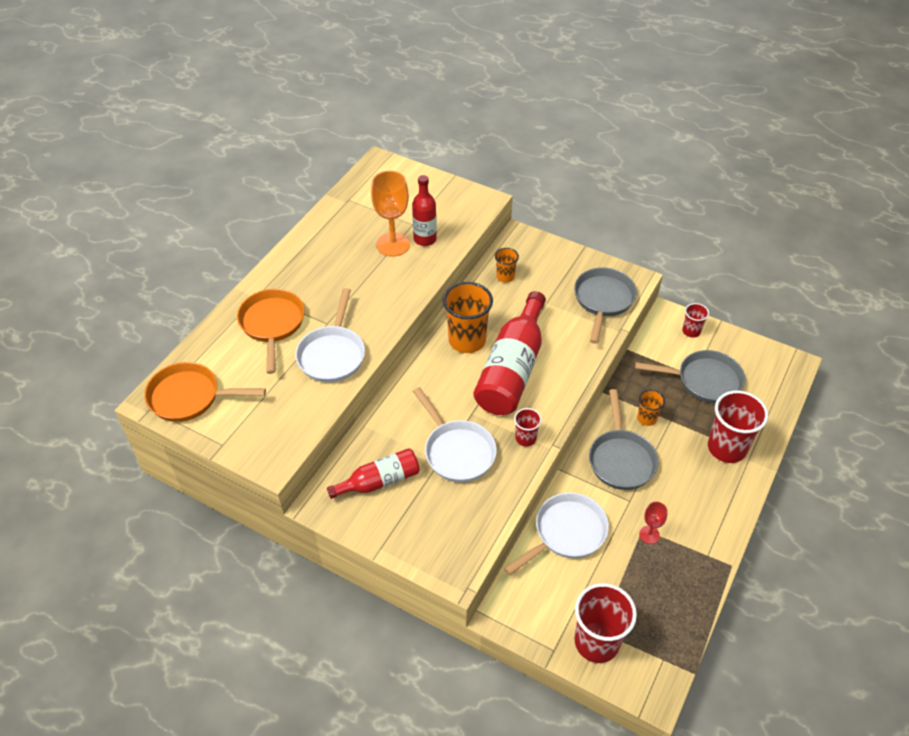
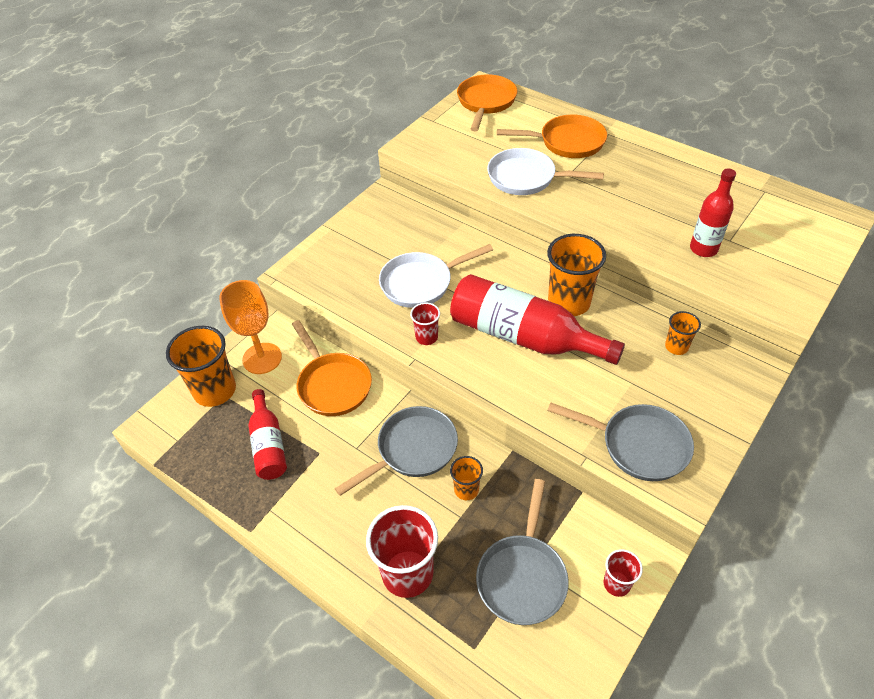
camera: 100 degrees right, 0 degrees up
(379, 481) = (399, 230): red bottle -> red bottle (268, 444)
(393, 244) = (691, 223): orange goblet -> orange goblet (262, 358)
(566, 533) = (332, 384): white pan -> orange pan
(596, 642) = (215, 390): red cup -> orange cup
(621, 459) = (412, 450): grey pan -> grey pan turned 135 degrees clockwise
(649, 535) = (310, 457): red goblet -> none

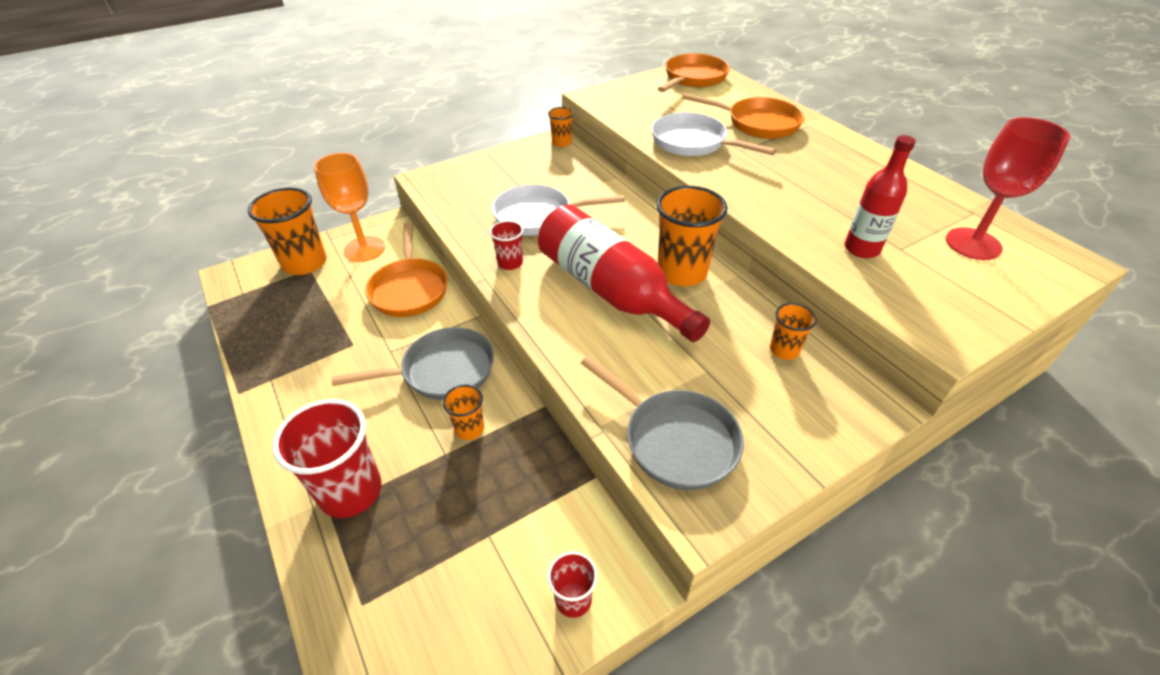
camera: 20 degrees right, 5 degrees down
(268, 444) = (314, 322): red bottle -> none
(392, 197) = (561, 143): none -> orange cup
(522, 576) = (469, 544): grey pan -> none
(775, 221) = (973, 244): none -> red goblet

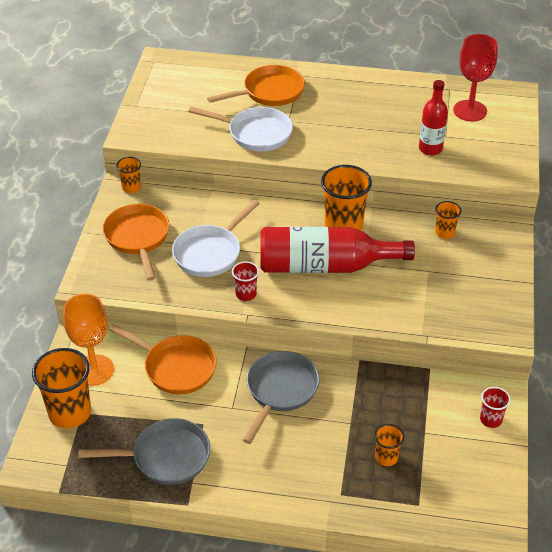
camera: 50 degrees left, 0 degrees up
(351, 491) = (336, 478): red cup -> none
(469, 429) = (342, 402): orange cup -> orange cup (386, 457)
(674, 439) = (458, 313): grey pan -> grey pan (165, 457)
(693, 78) = (173, 75): orange pan -> orange pan (138, 238)
(693, 143) = (255, 133): white pan -> white pan turned 150 degrees counterclockwise

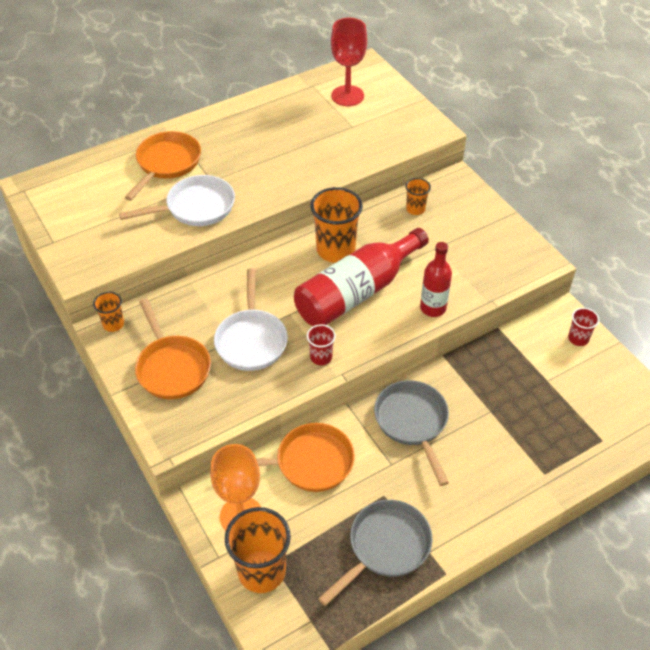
camera: 40 degrees left, 5 degrees up
(138, 238) = (172, 367): orange pan -> orange pan turned 150 degrees counterclockwise
(386, 457) = (543, 420): orange cup -> none
(430, 149) = (352, 143): red bottle -> red bottle (433, 308)

